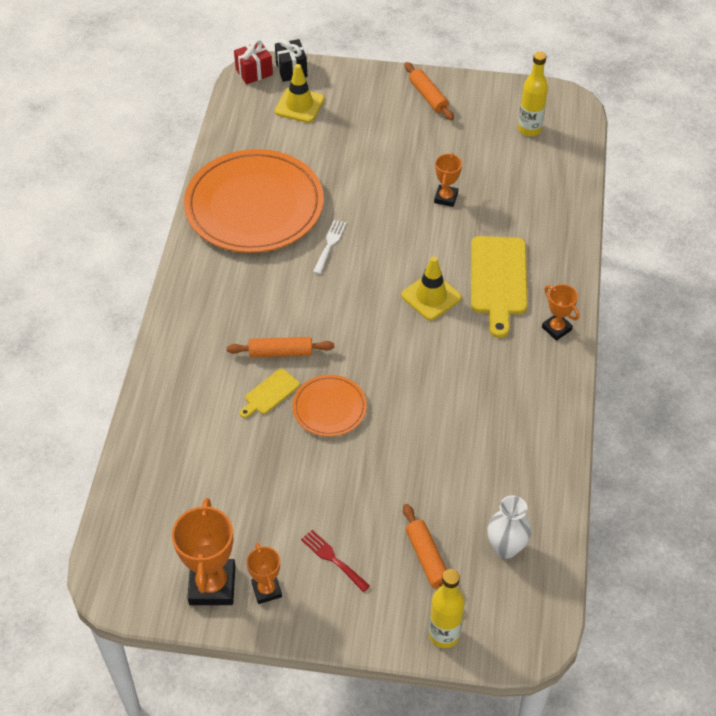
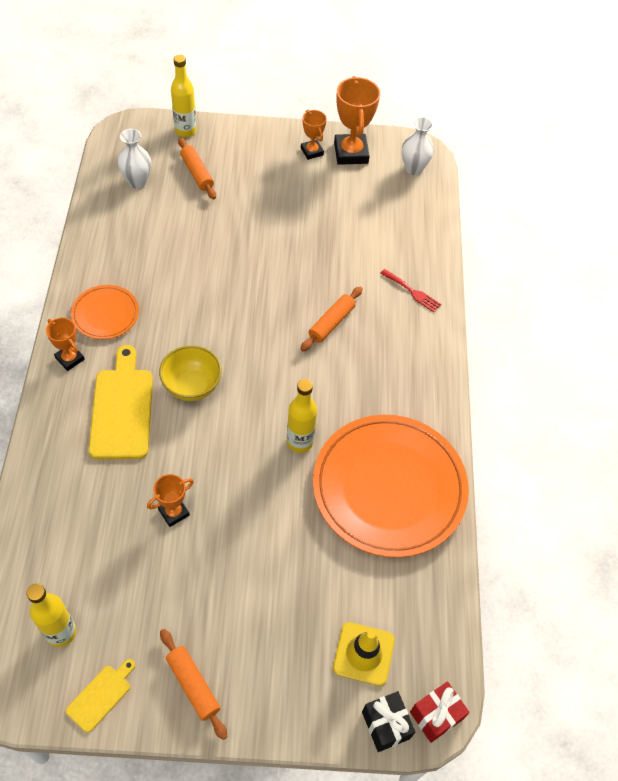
camera: 170 degrees right, 5 degrees up
(131, 555) = (413, 169): none -> white vase
(270, 393) = (334, 286): yellow cutting board -> yellow cutting board (101, 695)
(281, 352) = (331, 323): orange rolling pin -> orange rolling pin turned 45 degrees counterclockwise
(329, 244) = (300, 442): white fork -> yellow bottle
(329, 408) = (281, 276): orange plate -> orange plate (105, 314)
(332, 559) = (267, 171): red fork -> red fork (412, 292)
(431, 296) = (192, 386): yellow traffic cone -> yellow bowl
(446, 198) = (174, 512): orange trophy -> orange trophy turned 45 degrees clockwise

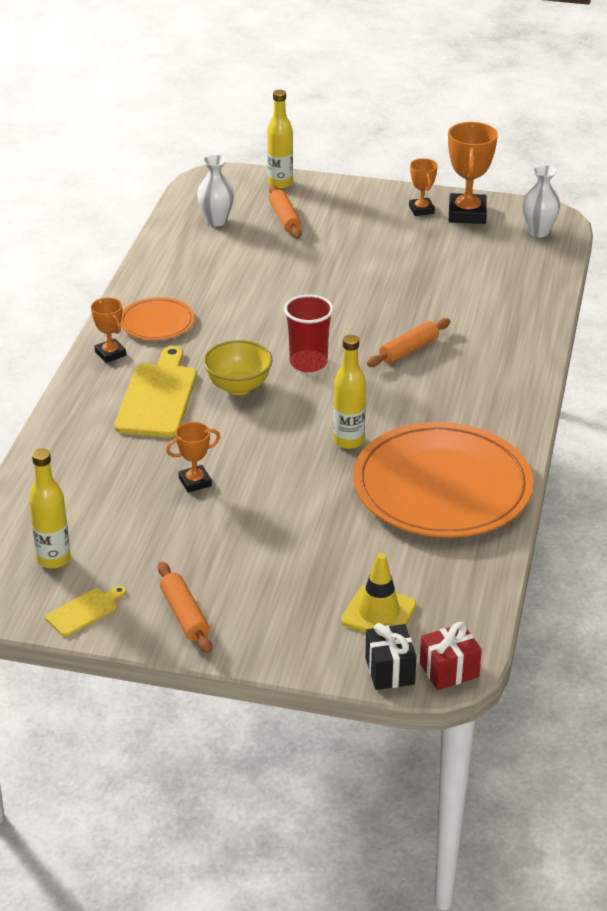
camera: 15 degrees right, 20 degrees down
(248, 349) = (308, 363): none -> red cup
(412, 292) = (510, 332): red fork -> none

